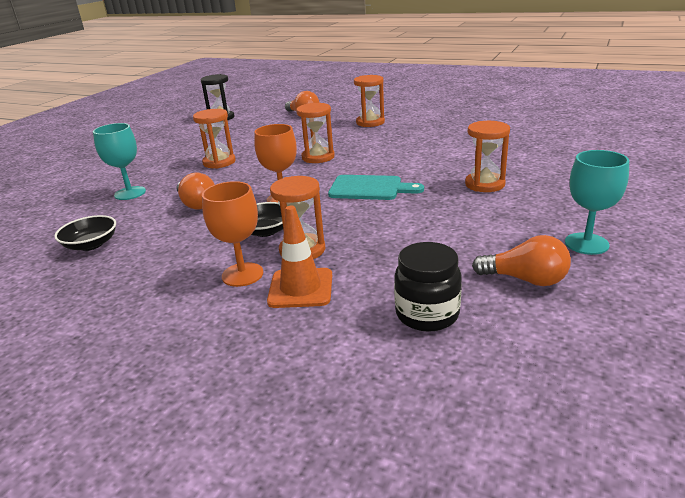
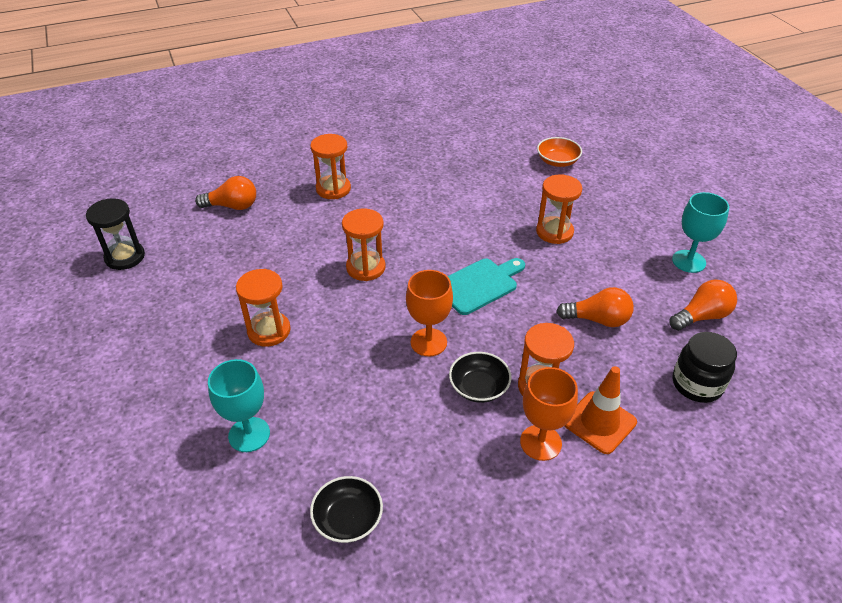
camera: 50 degrees left, 15 degrees up
(197, 204) = (357, 399): orange light bulb -> orange light bulb (598, 320)
(569, 152) = (557, 161): none -> orange bowl

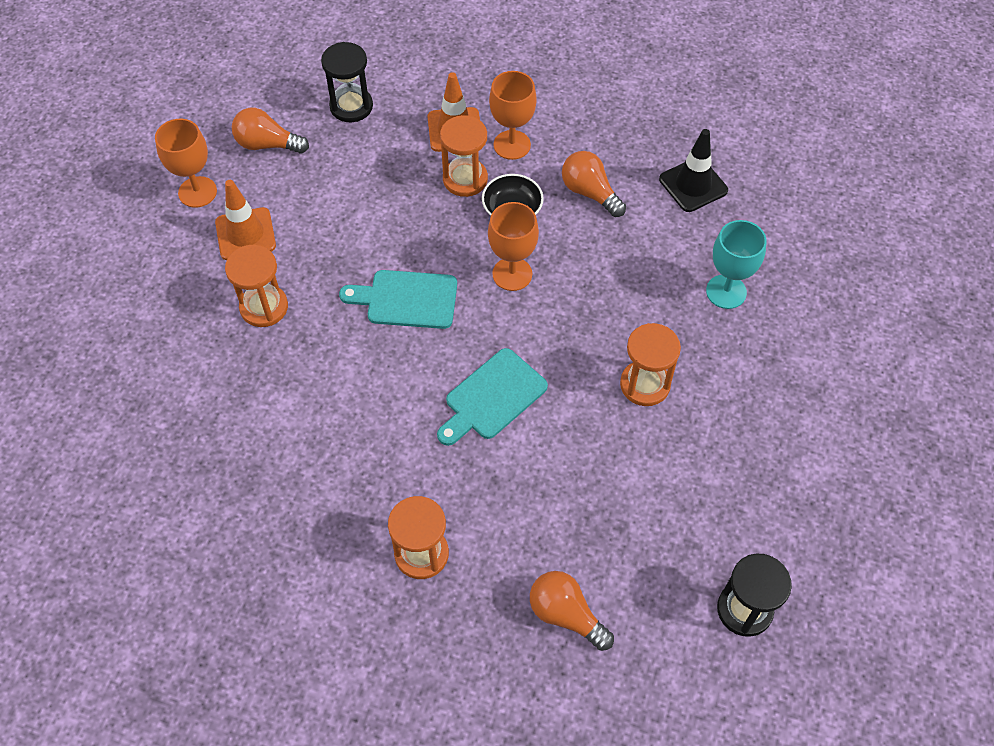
camera: 140 degrees left, 15 degrees up
(348, 519) = (693, 185): black bowl -> black traffic cone
(365, 268) = (492, 397): orange hourglass -> turquoise cutting board
(557, 161) = (125, 400): orange bowl -> none
(598, 320) = (350, 197): orange light bulb -> orange light bulb (589, 192)
(624, 258) = (245, 234): none -> orange traffic cone
(688, 261) = (197, 192): turquoise goblet -> orange goblet
(697, 384) = (351, 106): black jar -> black hourglass

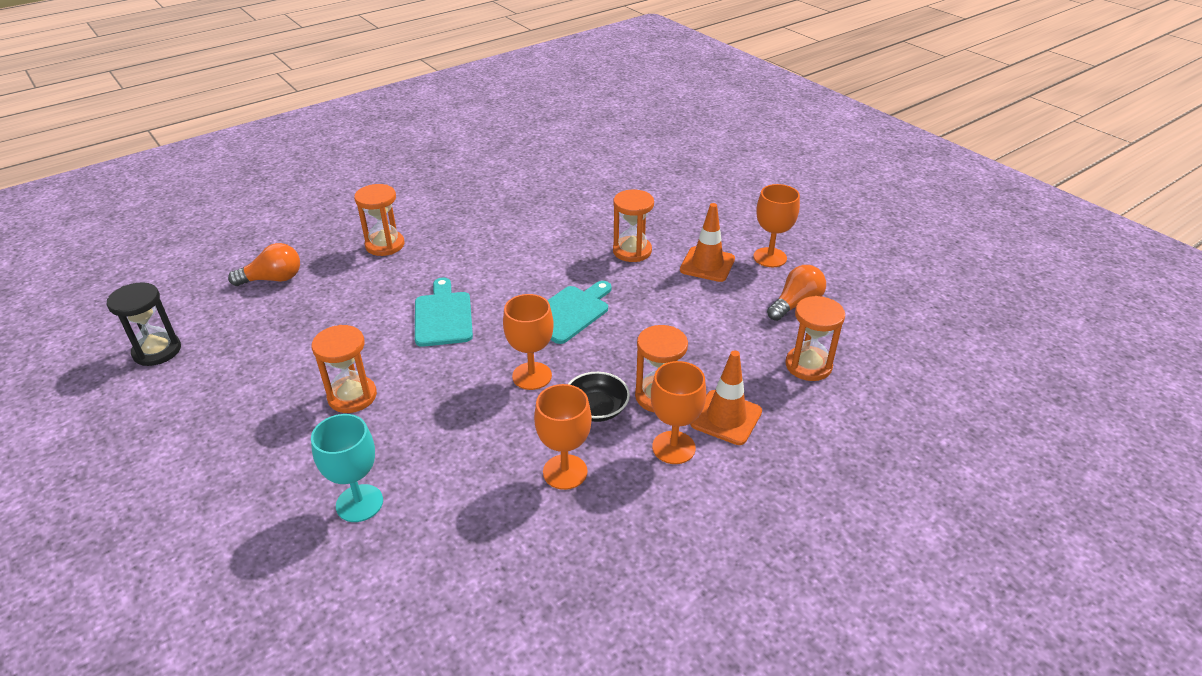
camera: 125 degrees right, 20 degrees down
(351, 106) = (808, 365): black hourglass -> orange hourglass
(589, 192) = (565, 472): orange light bulb -> orange goblet
(693, 185) = (494, 562): black traffic cone -> none

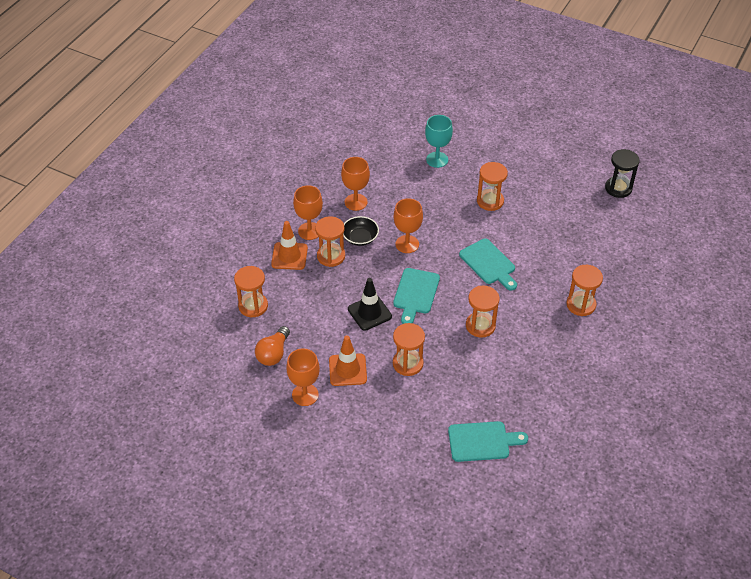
camera: 155 degrees right, 10 degrees up
(273, 279) = (617, 252): orange light bulb -> none
(519, 259) = (480, 326): none -> orange hourglass
(601, 180) = (482, 441): none -> turquoise cutting board
(645, 310) = (369, 313): none -> black traffic cone

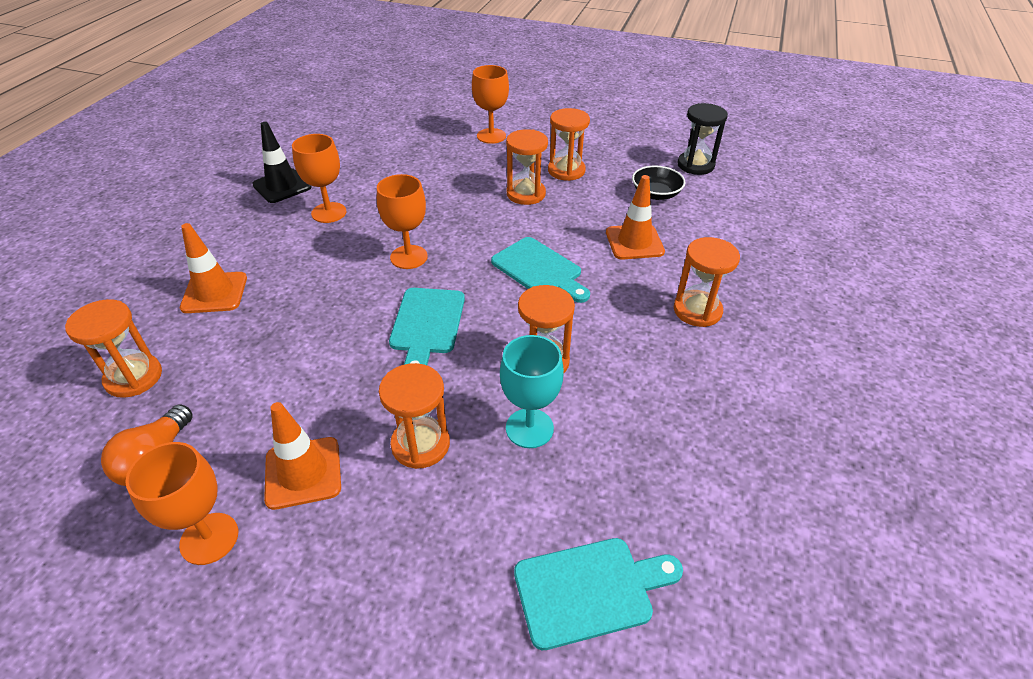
camera: 10 degrees left, 5 degrees down
(309, 231) = (253, 255): orange goblet -> orange goblet (491, 136)
(331, 256) = (285, 285): orange hourglass -> orange hourglass (566, 171)
(360, 238) = (334, 256): black bowl -> black bowl (656, 194)
(369, 313) = (348, 363): black traffic cone -> black traffic cone (282, 186)
(437, 159) = (445, 156): turquoise goblet -> turquoise goblet (529, 428)
(555, 250) = (634, 242): none -> orange traffic cone

